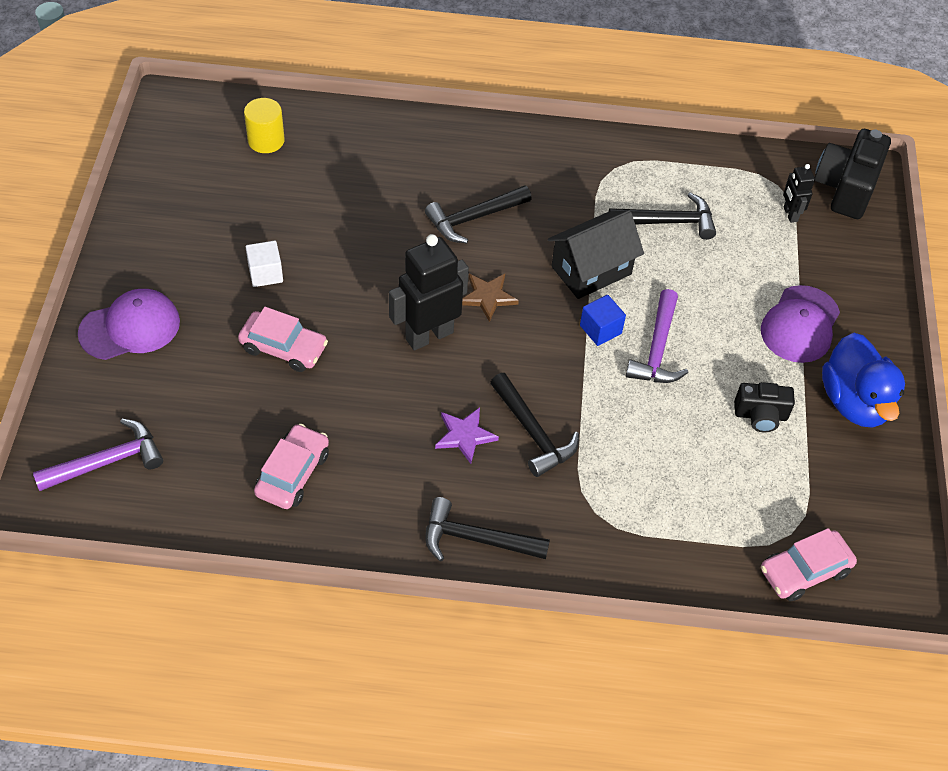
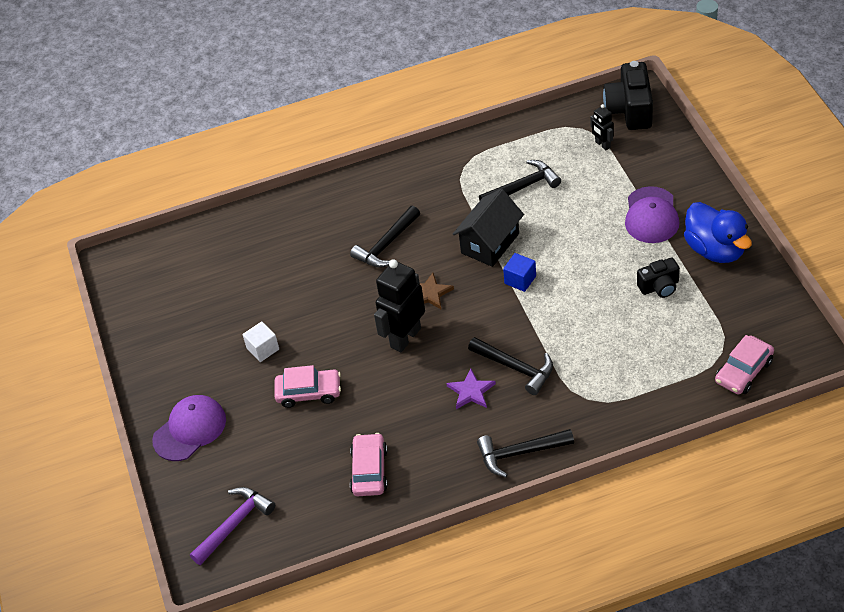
camera: 15 degrees left, 5 degrees down
(266, 140) = (202, 258): yellow cylinder -> none
(657, 349) = (566, 275): purple hammer -> none

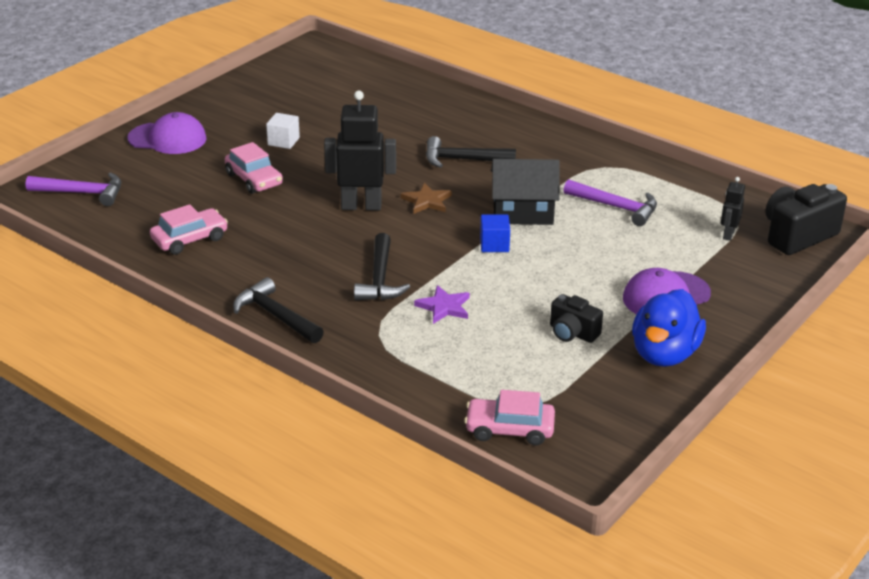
camera: 50 degrees right, 15 degrees down
(471, 391) = (328, 263): purple star -> purple star (444, 307)
(523, 187) = (616, 207): black hammer -> purple hammer

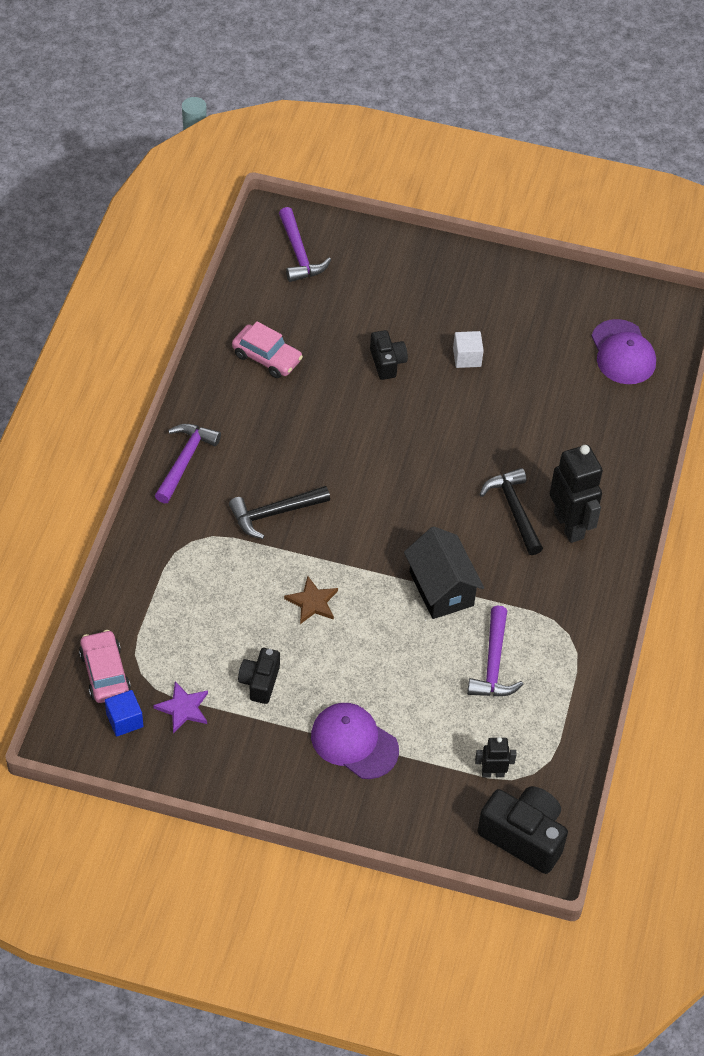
camera: 65 degrees right, 20 degrees up
(167, 139) = (422, 271): purple cap -> purple cap (623, 353)
(254, 179) = (387, 362): pink car -> black camera
(276, 316) = (185, 461): black hammer -> purple hammer
(361, 206) = (385, 458): black robot -> black robot (569, 525)
(427, 201) = (421, 506): brown star -> brown star (312, 602)
(444, 307) = (254, 574): purple star -> purple star (183, 708)
(494, 245) = (372, 582): blue cube -> blue cube (124, 720)
(664, 354) = (260, 761): blue duck -> none

